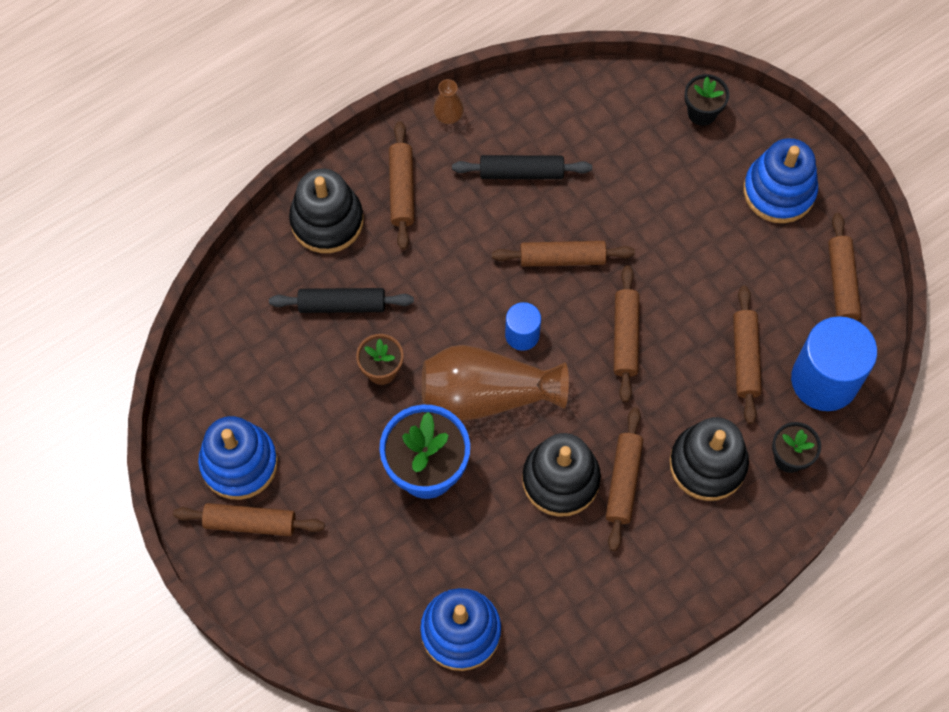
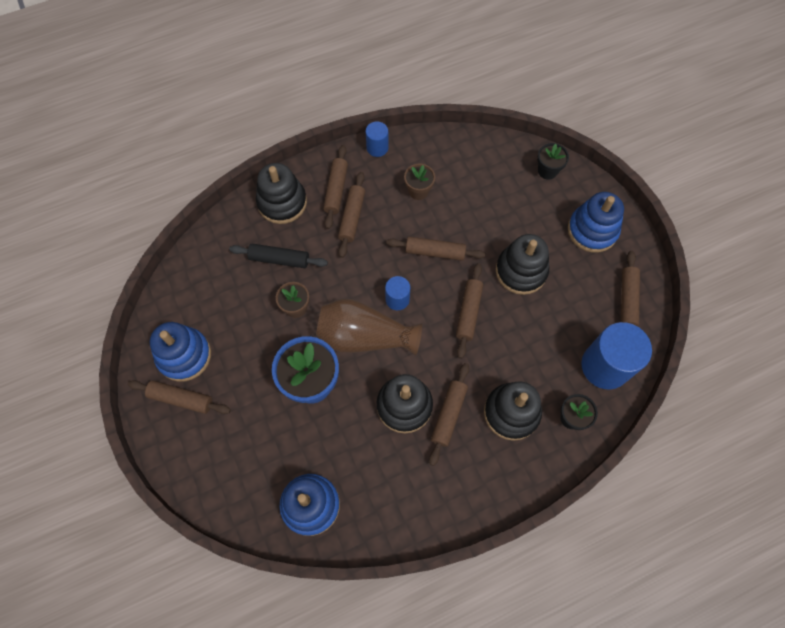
camera: 10 degrees right, 0 degrees up
(448, 116) = (377, 148): brown vase -> blue cylinder
(521, 172) = (418, 191): black rolling pin -> brown flower pot
(688, 266) = (521, 271): none -> black stacking toy
(745, 358) = (550, 341): brown rolling pin -> brown rolling pin (352, 217)

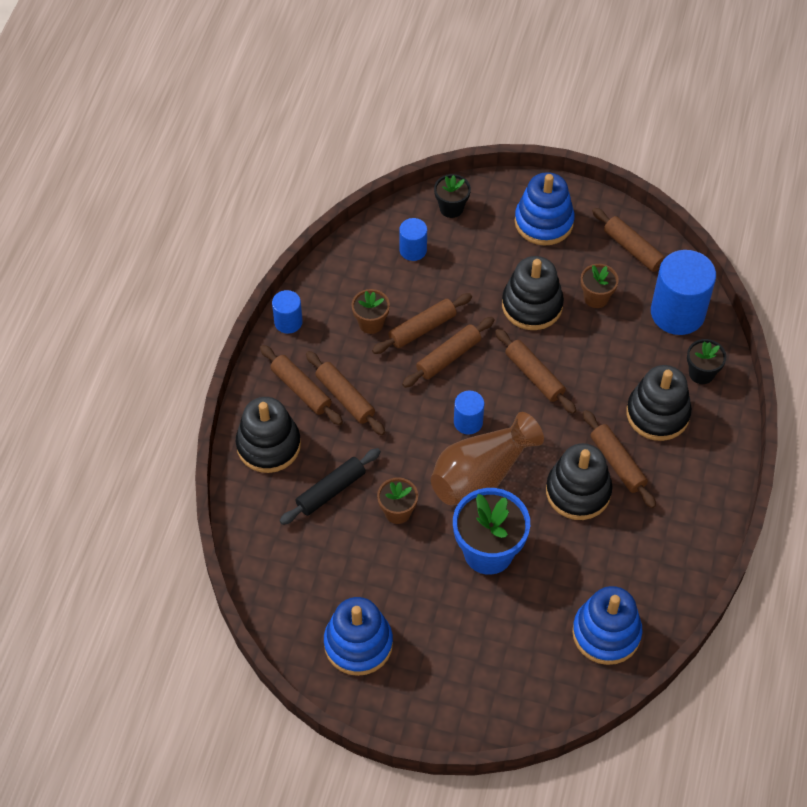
camera: 50 degrees left, 10 degrees down
(181, 399) = (403, 676): brown rolling pin -> brown rolling pin (422, 328)
(494, 173) = (413, 250): none -> blue cylinder
(565, 305) = (596, 298): none -> brown flower pot

